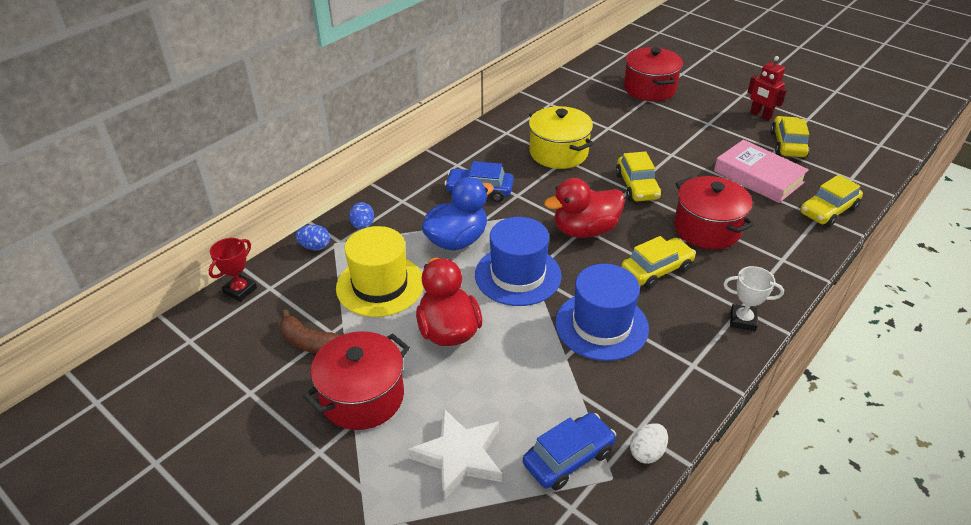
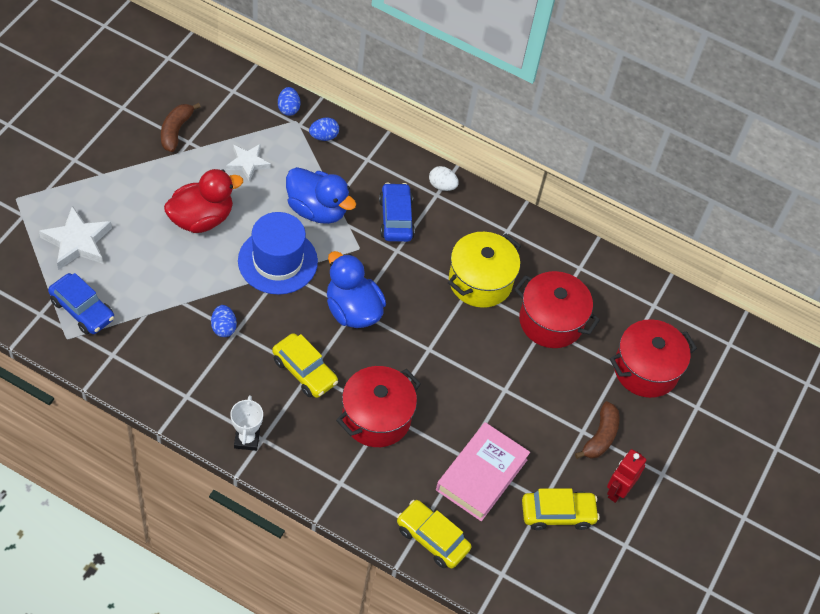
camera: 70 degrees right, 15 degrees up
(240, 290) = (226, 72): red trophy -> none
(362, 397) = (125, 175): red pot -> red pot (551, 321)
(380, 285) = (248, 163): yellow hat -> white star
(584, 230) = (352, 310): red duck -> blue duck
(601, 325) = (223, 328): blue hat -> blue egg
(637, 186) = (435, 355): yellow car -> none
(647, 452) = (92, 361): white egg -> white egg (442, 186)
(712, 116) = (600, 436): none -> brown banana

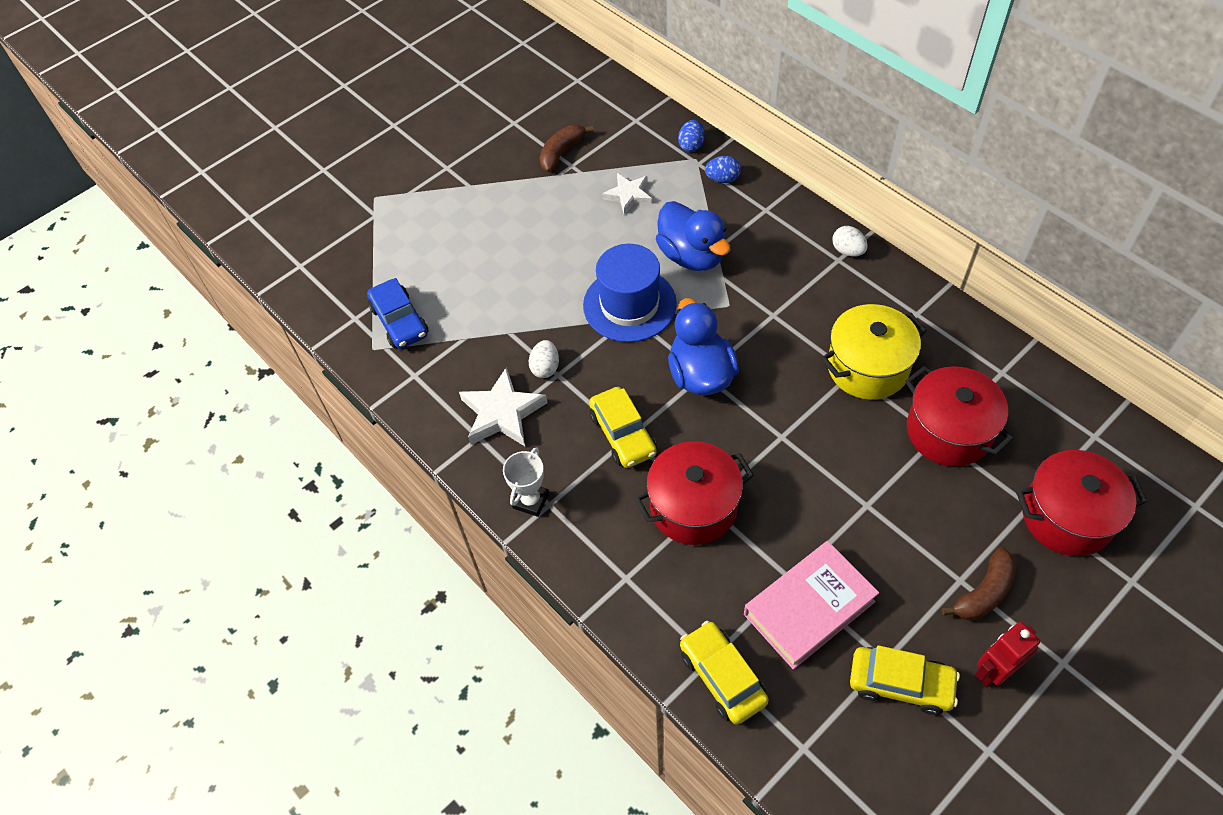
camera: 30 degrees right, 0 degrees up
(77, 242) = (420, 250): white star -> white star (502, 413)
(201, 218) = (559, 246): red duck -> none
(223, 328) = (545, 367): blue egg -> white egg
(396, 218) = (781, 279): blue car -> none

